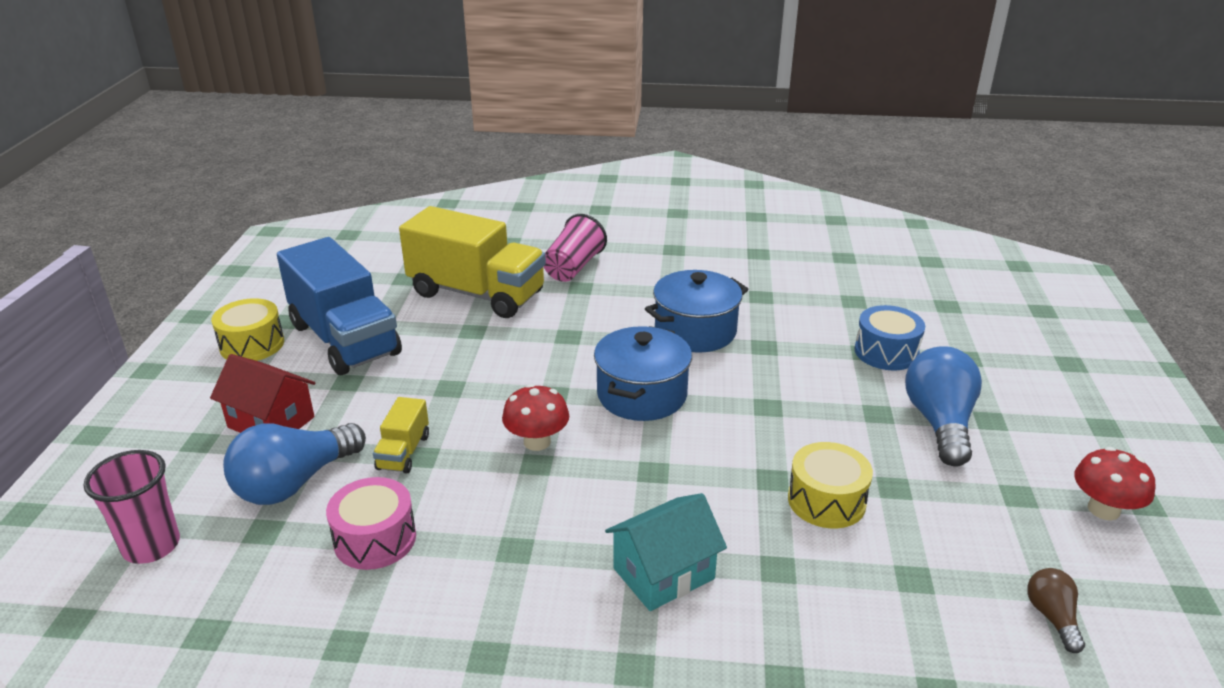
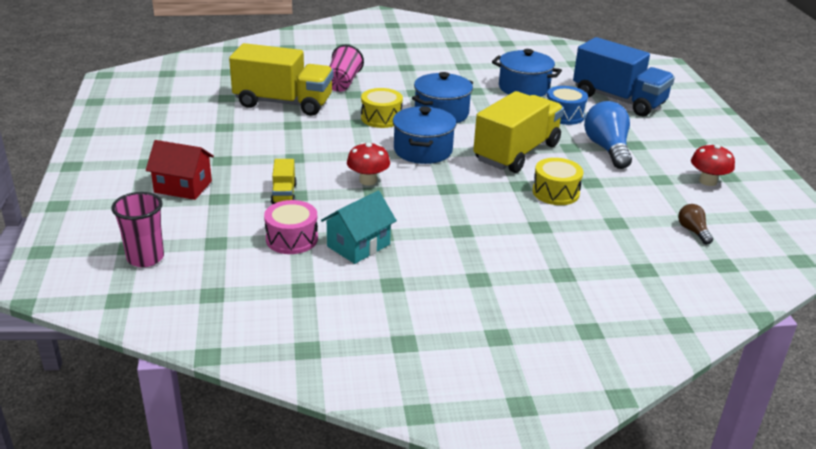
camera: 15 degrees left, 0 degrees up
(252, 345) = (139, 145): yellow drum -> yellow drum (381, 118)
(294, 483) = (220, 217): blue light bulb -> none
(345, 339) = (205, 136): blue truck -> blue truck (618, 100)
(663, 573) = (476, 236): turquoise house -> turquoise house (358, 245)
(787, 414) = (516, 152): none -> yellow truck
(837, 298) = (524, 88): none -> blue pot

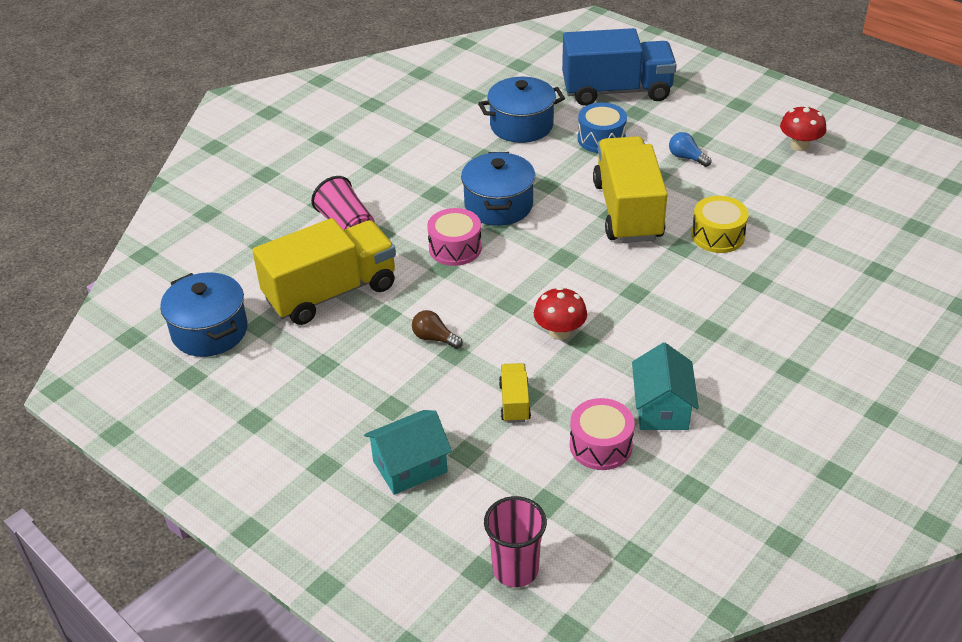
camera: 40 degrees left, 10 degrees up
(183, 187) = (410, 466): red house -> turquoise house
(284, 194) = (514, 402): yellow truck -> yellow truck turned 135 degrees counterclockwise
(381, 118) = (455, 248): yellow drum -> pink drum
(423, 150) = (550, 262): blue pot -> blue pot (209, 331)
(607, 149) = (686, 157): blue light bulb -> blue light bulb, size x0.50
(693, 231) = (857, 207): brown light bulb -> brown light bulb (434, 338)

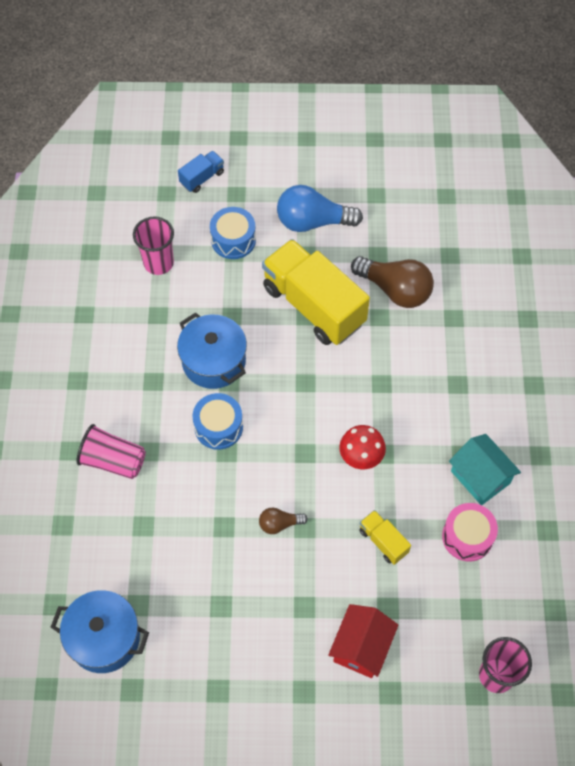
camera: 40 degrees left, 20 degrees up
(331, 292) = (163, 535): yellow truck -> none
(410, 466) = (361, 647): turquoise house -> red house
(455, 248) = (218, 427): pink drum -> blue drum
(521, 125) = (158, 263): blue pot -> pink cup
(616, 91) = (202, 178): blue truck -> blue truck, size x0.44
(686, 157) = (312, 221): blue light bulb -> blue light bulb, size x1.99
(718, 236) = (395, 290): yellow drum -> brown light bulb
(799, 145) = (383, 159): red mushroom -> none

